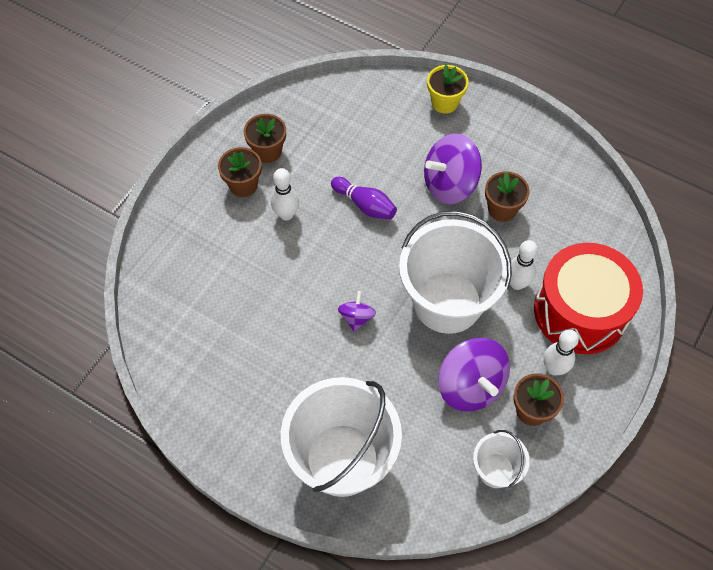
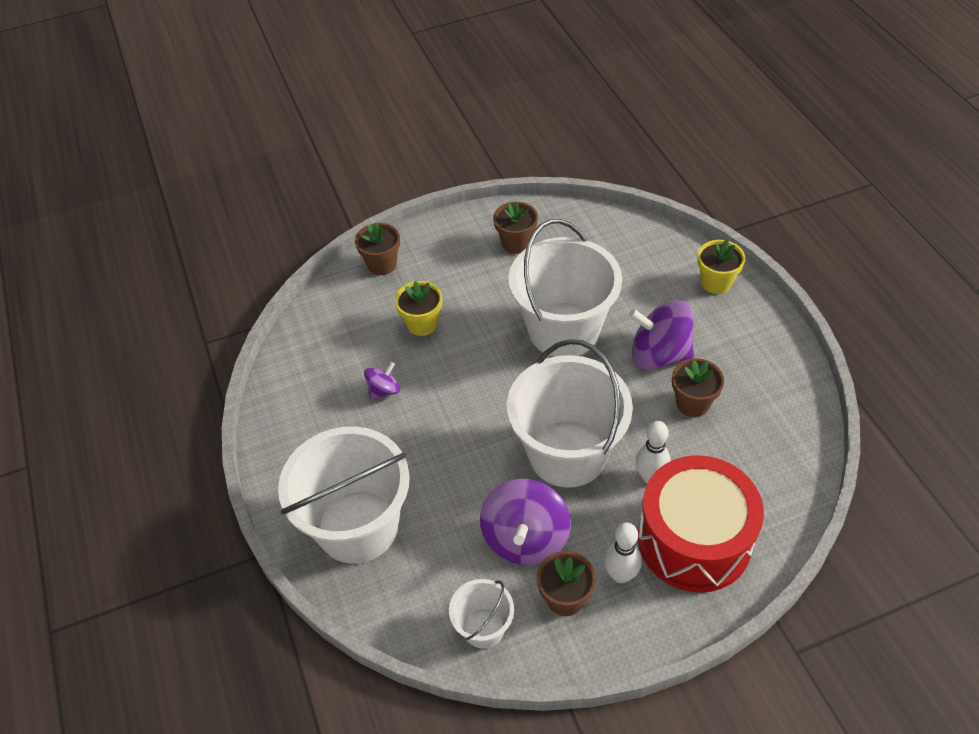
camera: 40 degrees right, 10 degrees down
(243, 185) = (472, 259): brown flower pot -> brown flower pot (382, 264)
(250, 264) = (422, 324): none -> yellow flower pot
(286, 214) = (487, 301): white bowling pin -> none
(356, 317) = (473, 418): purple spinning top -> purple spinning top (384, 390)
(365, 205) = (563, 330): purple bowling pin -> white bucket

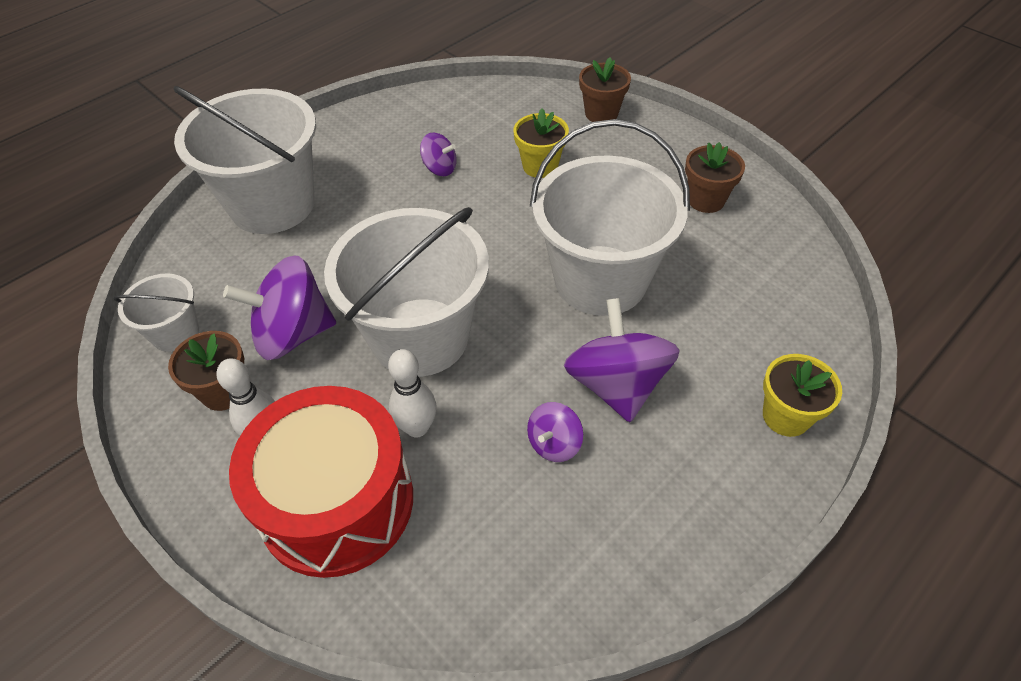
camera: 65 degrees right, 0 degrees up
(692, 403) = (554, 444): brown flower pot -> purple spinning top

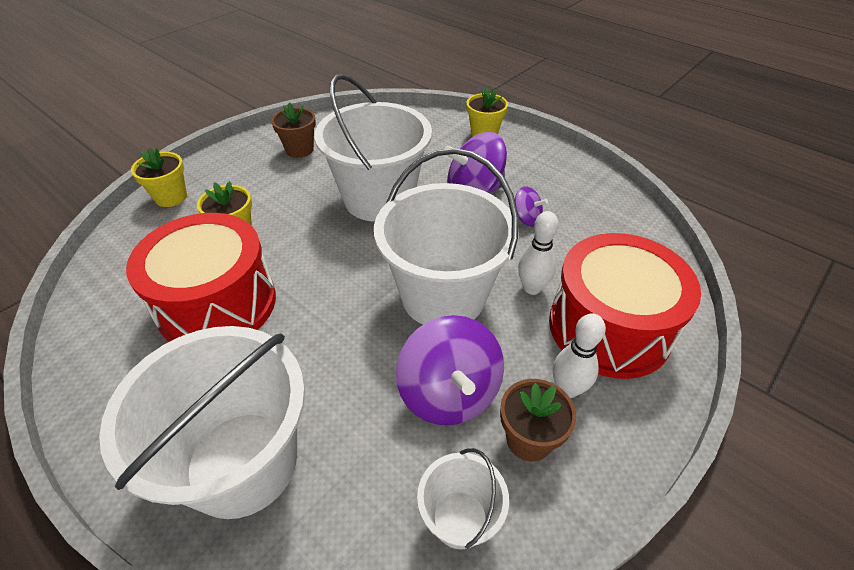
camera: 95 degrees left, 5 degrees down
(440, 168) = (217, 304): purple spinning top -> red drum
(601, 113) = (171, 197): brown flower pot -> yellow flower pot

